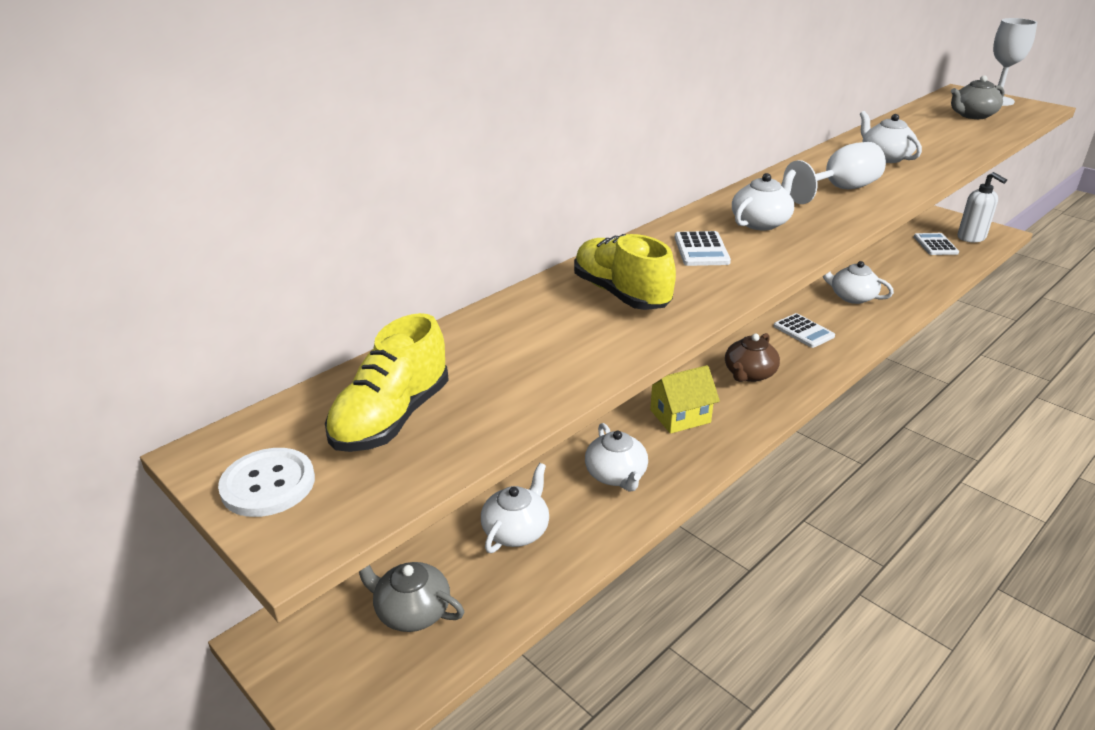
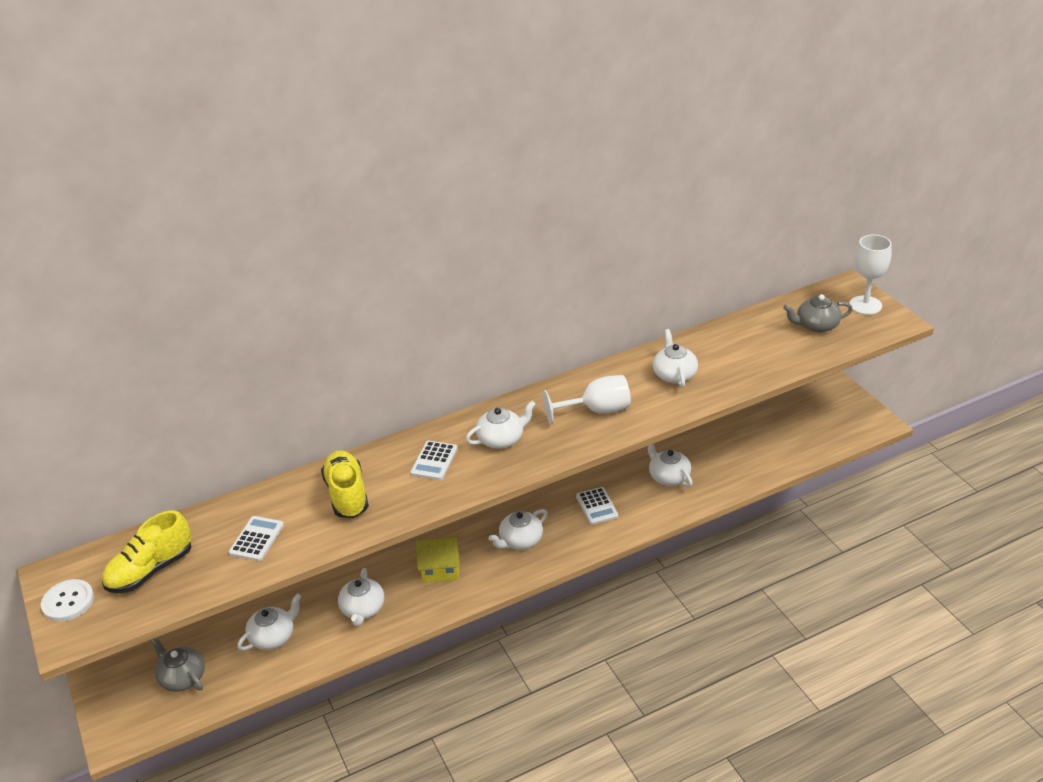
camera: 20 degrees right, 5 degrees up
(749, 374) = (520, 540): brown teapot -> white teapot
(935, 245) = (800, 428): white calculator -> white calculator (256, 539)
(971, 238) = (844, 425): white soap dispenser -> none

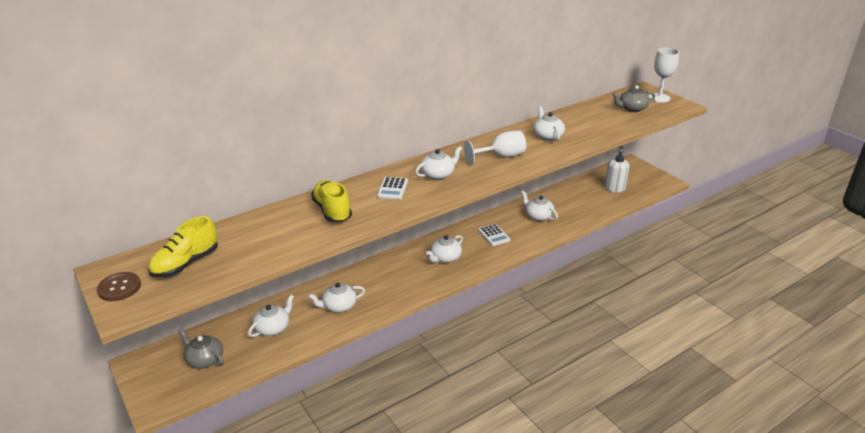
camera: 10 degrees left, 5 degrees down
(68, 602) = (119, 288): white button -> brown button
(256, 539) = (268, 240): white calculator -> none
(363, 609) = (339, 306): white teapot -> white teapot turned 75 degrees clockwise
(440, 569) = (391, 278): yellow house -> none
(795, 433) = (614, 188): none -> white soap dispenser

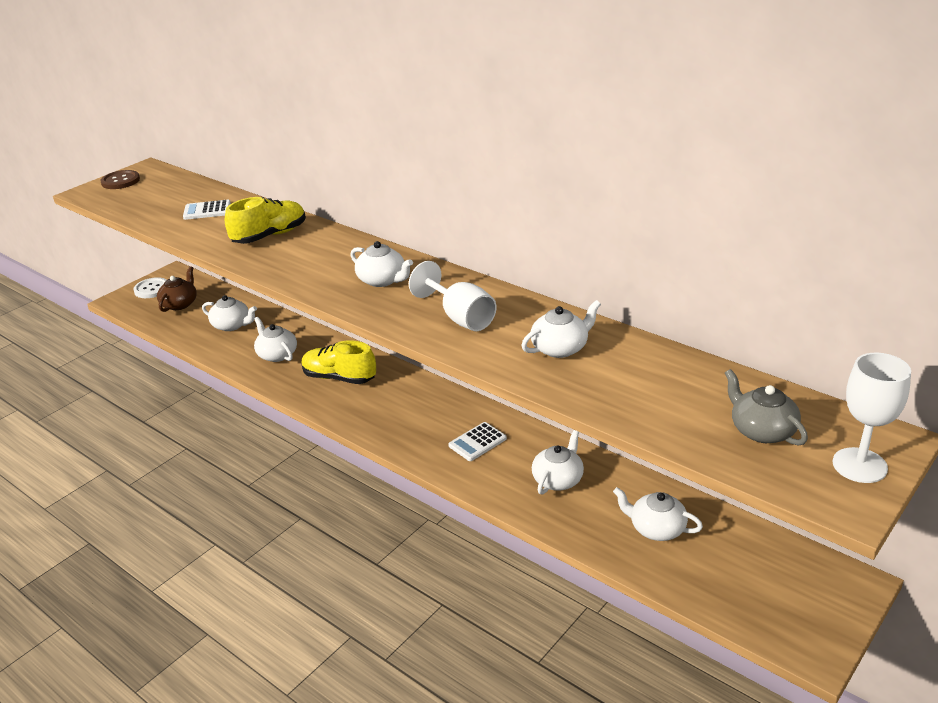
camera: 75 degrees right, 0 degrees up
(155, 379) = (152, 289): none -> white button
(186, 264) = (158, 195): yellow shoe -> yellow shoe (339, 378)
(204, 359) = (180, 304): grey teapot -> brown teapot
(392, 189) = (332, 258): white calculator -> white calculator (207, 211)
(445, 258) = (401, 409): white teapot -> white teapot (656, 528)
(614, 188) = (720, 567): white soap dispenser -> none

